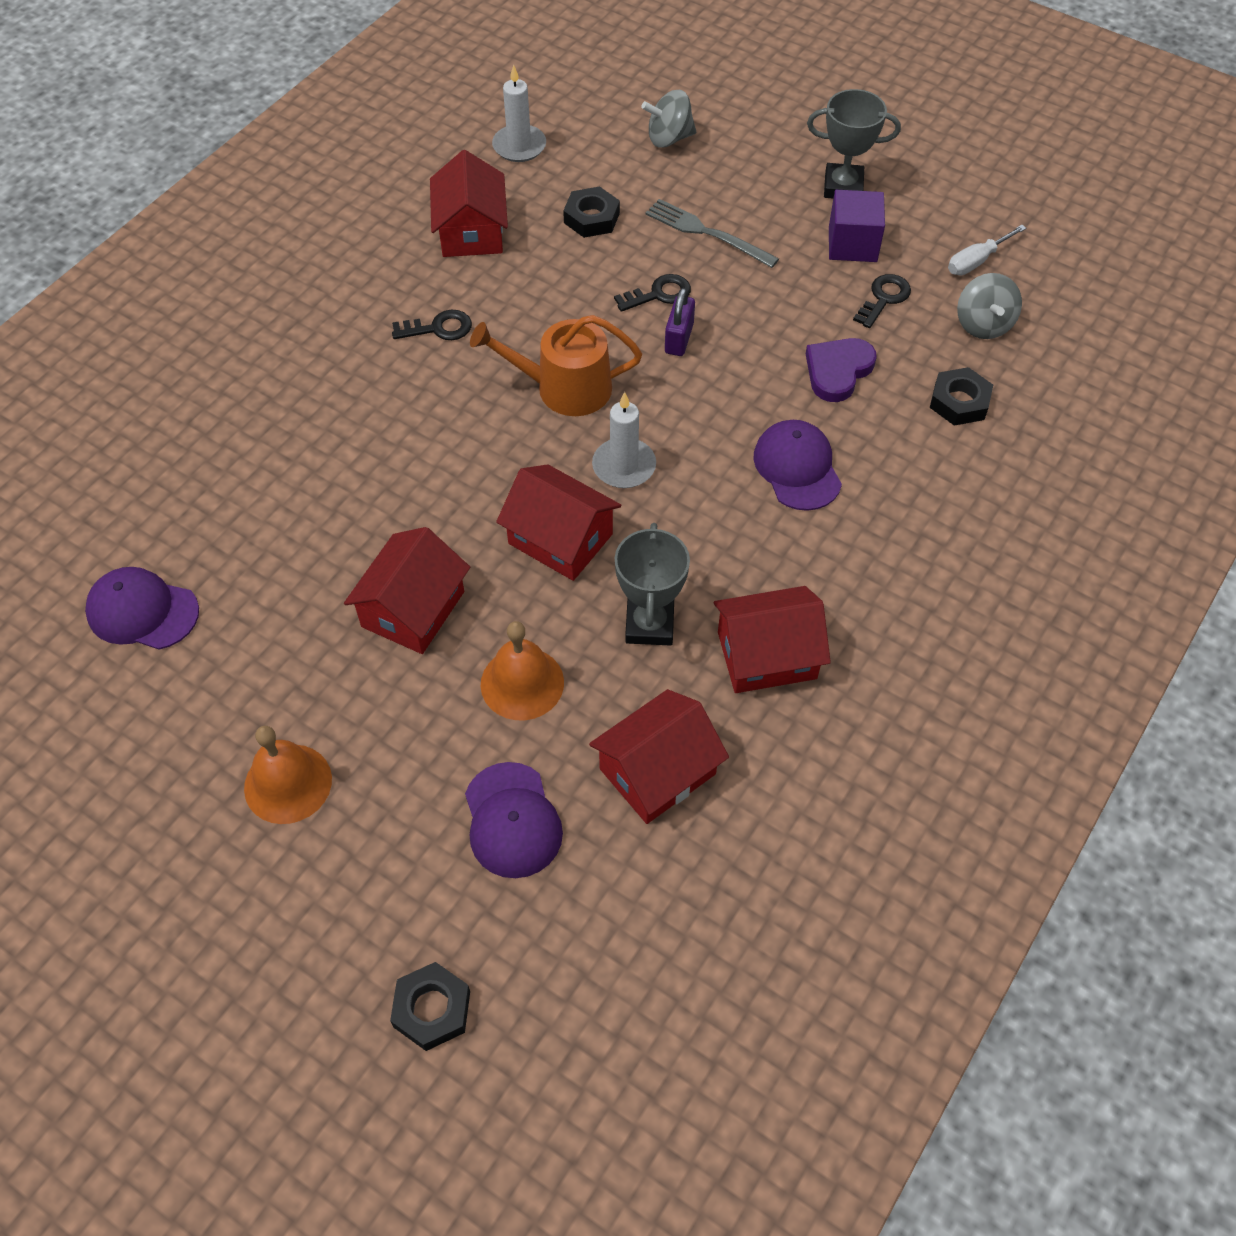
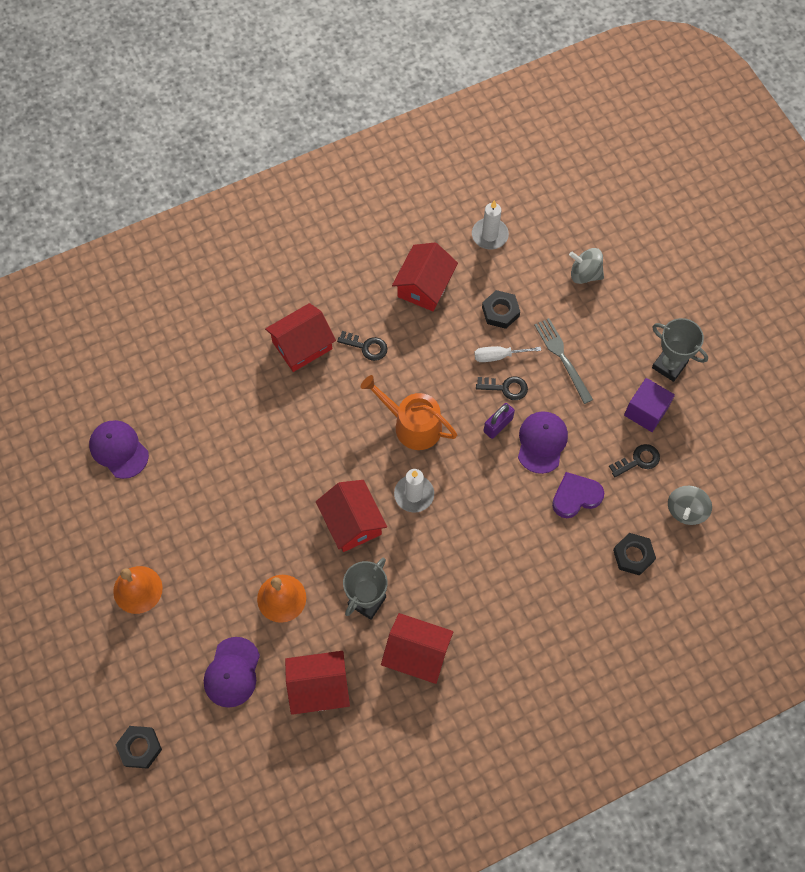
camera: 30 degrees right, 10 degrees up
(413, 609) = (252, 523): red house -> red house (302, 345)
(797, 468) = (509, 548): purple cap -> purple cap (542, 442)
(977, 261) = (715, 463): white screwdriver -> white screwdriver (499, 356)

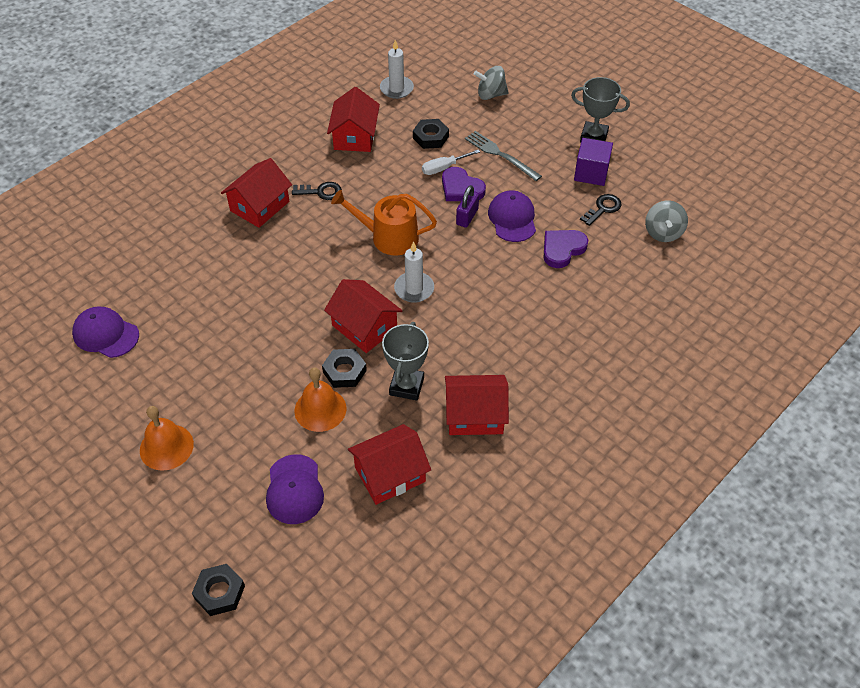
camera: 20 degrees left, 15 degrees down
(505, 388) = (461, 188): black key -> purple heart
(633, 555) = (635, 278): black nut -> black nut (344, 371)

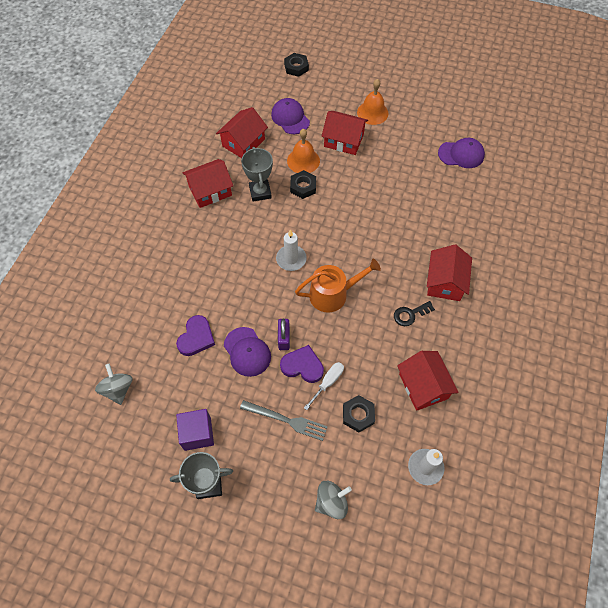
camera: 155 degrees right, 10 degrees up
(364, 327) = (308, 219): red house -> red house (343, 140)
(603, 209) = (175, 394): black key -> none

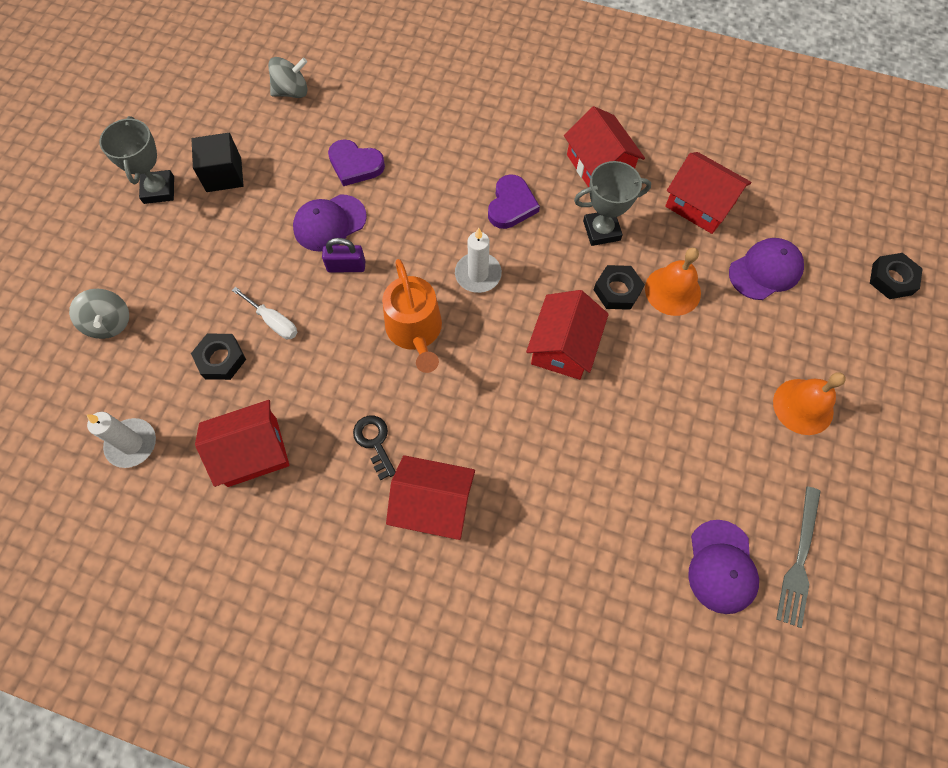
camera: 90 degrees right, 5 degrees up
(197, 433) = (224, 175): purple cube -> black cube
(286, 420) = (226, 271): grey fork -> grey fork (799, 559)
(302, 366) = (302, 290): purple heart -> purple heart (511, 205)
(343, 140) = (726, 354): red house -> red house (563, 346)

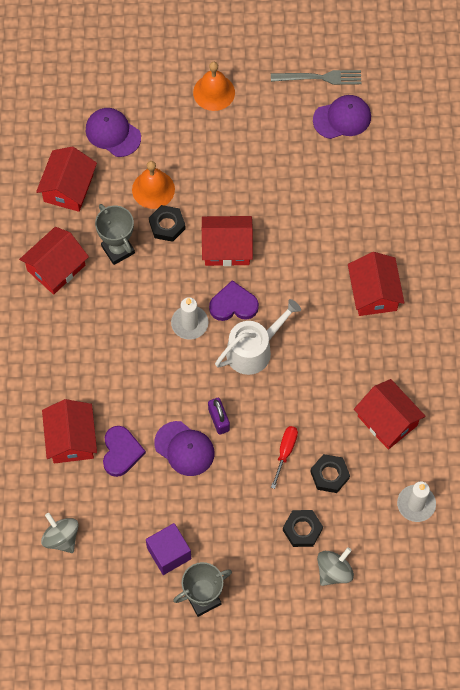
camera: 110 degrees left, 0 degrees up
(224, 175) = (169, 553): black cube -> purple cube
(273, 321) = (285, 452): white screwdriver -> red screwdriver
(374, 442) = (348, 345): black key -> none
(391, 127) = (71, 439): none -> red house
(415, 331) = (254, 350): orange watering can -> white watering can
(511, 205) = (117, 320): purple heart -> purple heart (233, 304)
(892, 279) = (90, 53): black nut -> black nut (302, 530)

